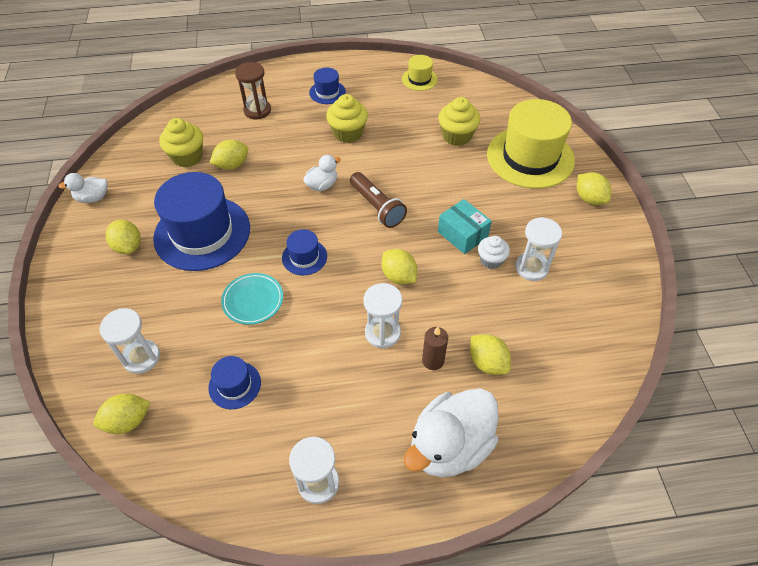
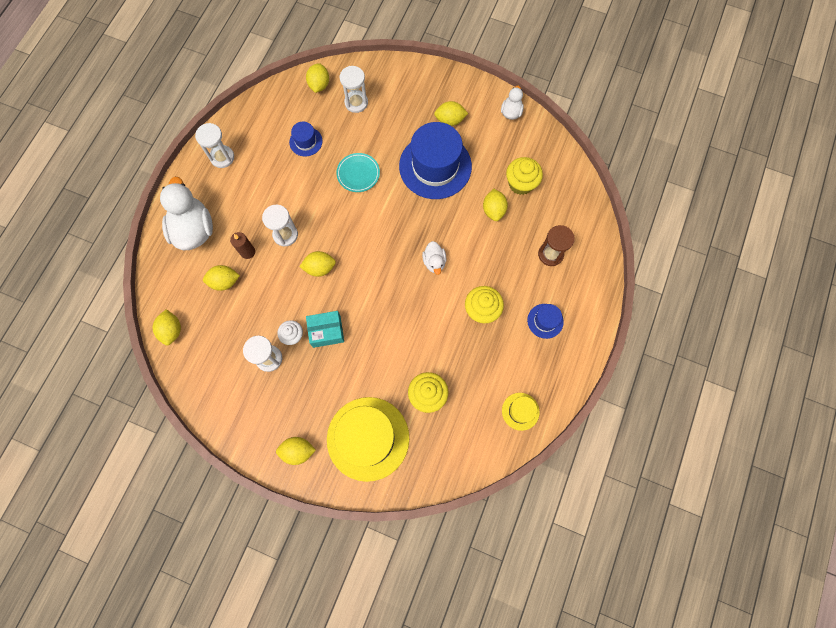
camera: 120 degrees right, 20 degrees up
(304, 257) = (374, 218): blue hat -> none
(377, 207) = (389, 288): brown flashlight -> none
(588, 383) = (172, 330): none -> yellow lemon

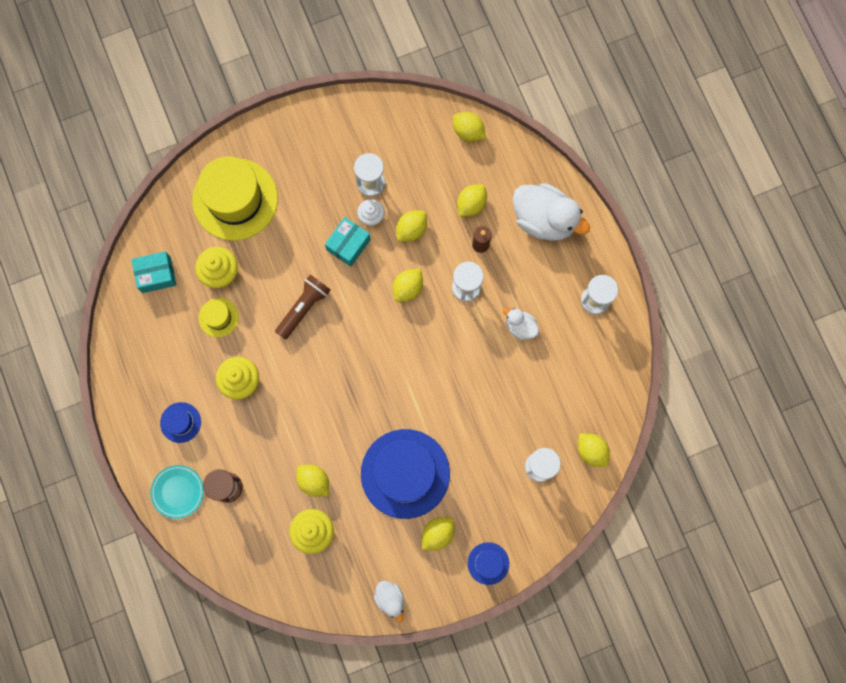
camera: 135 degrees right, 5 degrees up
(298, 451) = (278, 142): yellow lemon -> yellow lemon (411, 229)
(306, 141) = (541, 385): blue hat -> blue hat (488, 563)
(358, 174) = (464, 400): turquoise plate -> turquoise plate (178, 492)
(396, 318) = (304, 308): none -> brown flashlight
(434, 262) = (319, 384): white duck -> white duck (520, 326)
(472, 437) = (156, 275): none -> turquoise box
(520, 411) = (136, 329): yellow hat -> yellow hat (218, 317)

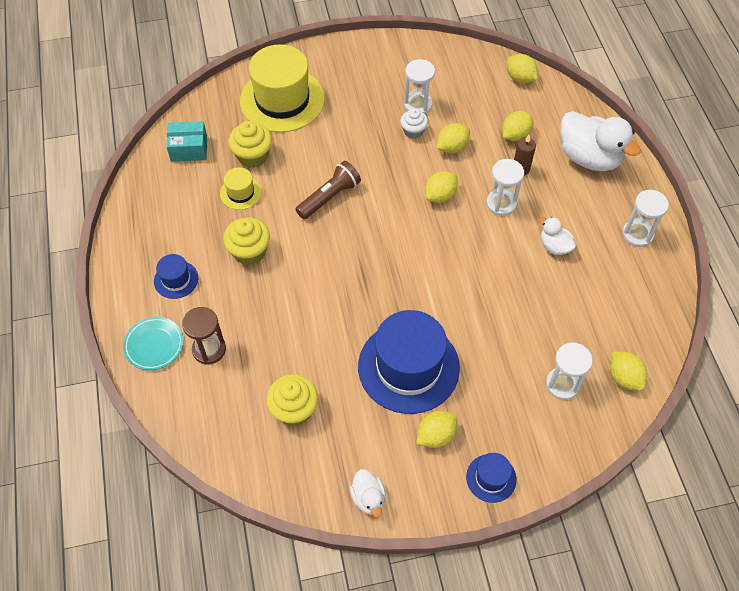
camera: 10 degrees right, 20 degrees down
(314, 481) = (305, 358): yellow lemon -> none
(348, 245) = (386, 151): turquoise box -> none

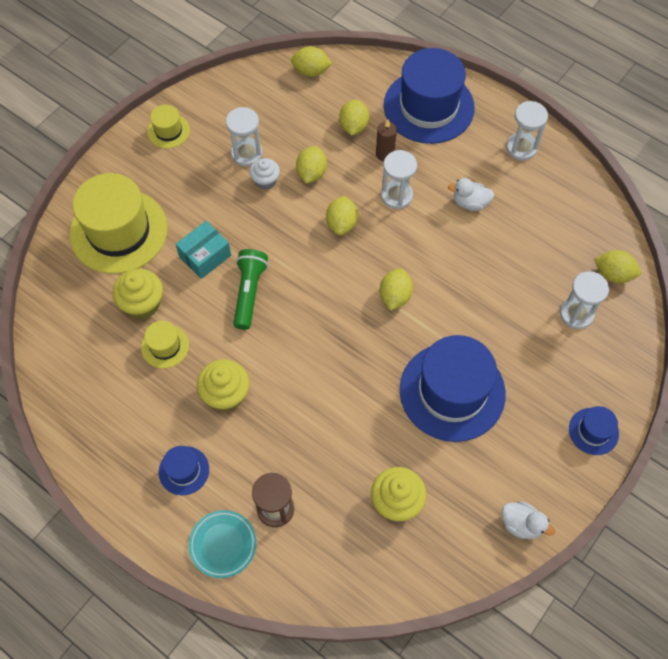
camera: 40 degrees left, 5 degrees up
(189, 149) = (74, 340): turquoise box -> turquoise box (205, 256)
(329, 197) = (249, 292): brown flashlight -> green flashlight
(377, 56) = (168, 131): none -> yellow hat
(435, 435) = (524, 431): yellow lemon -> yellow lemon (395, 296)
(589, 157) = (428, 107): white duck -> blue hat

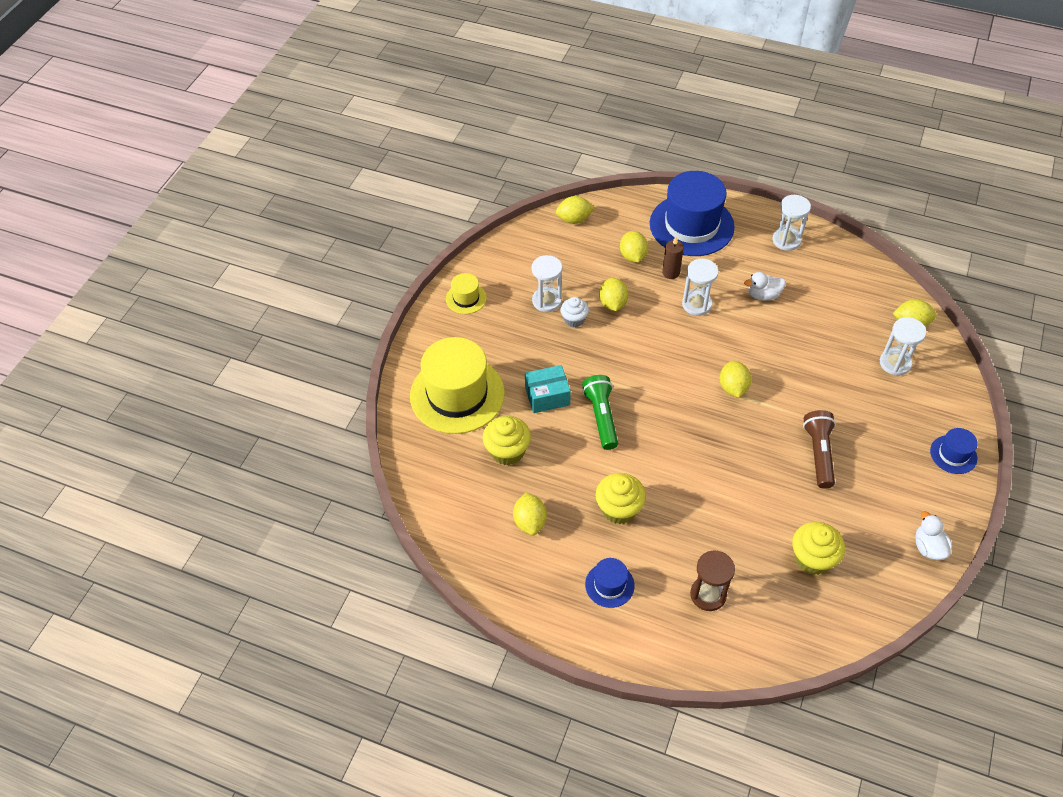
camera: 15 degrees left, 10 degrees down
(165, 346) = (544, 482): yellow hat -> none
(205, 256) = (547, 396): turquoise box -> turquoise box turned 45 degrees clockwise
(223, 544) = (674, 639): turquoise plate -> none
(341, 224) = (658, 339): yellow lemon -> yellow lemon (530, 522)
(452, 391) = (819, 454): blue hat -> brown flashlight
(521, 524) = (928, 547): white duck -> white duck turned 120 degrees counterclockwise

